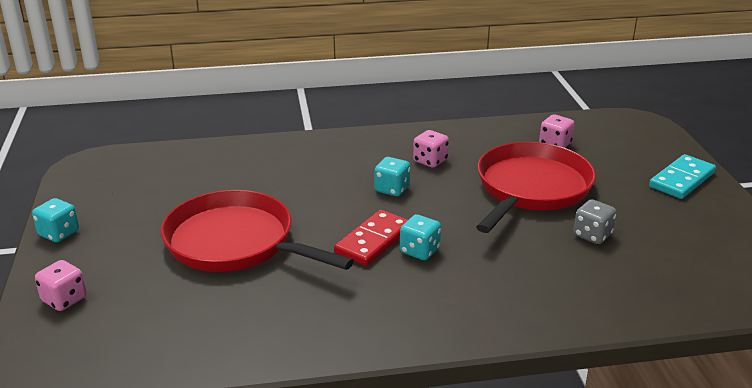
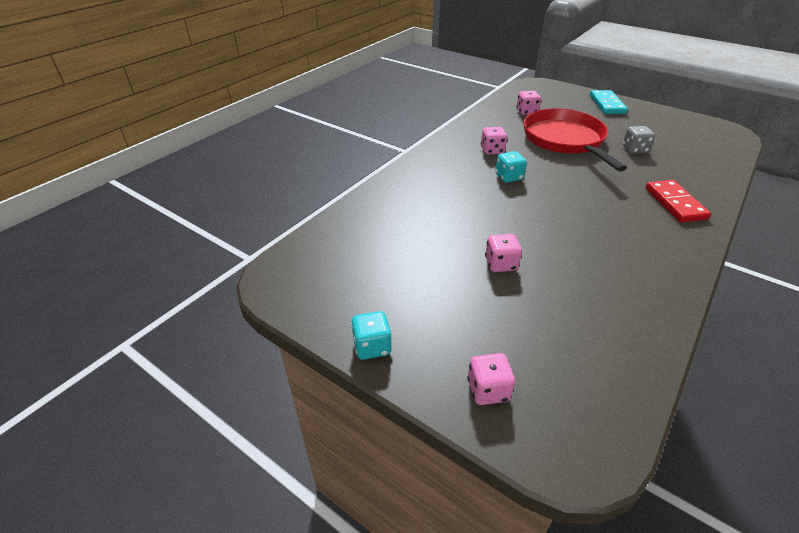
camera: 45 degrees left, 10 degrees up
(235, 242) = (501, 264): red pan -> pink dice
(373, 241) = (563, 212): red domino -> red domino (675, 203)
(419, 251) = (594, 203): turquoise dice -> none

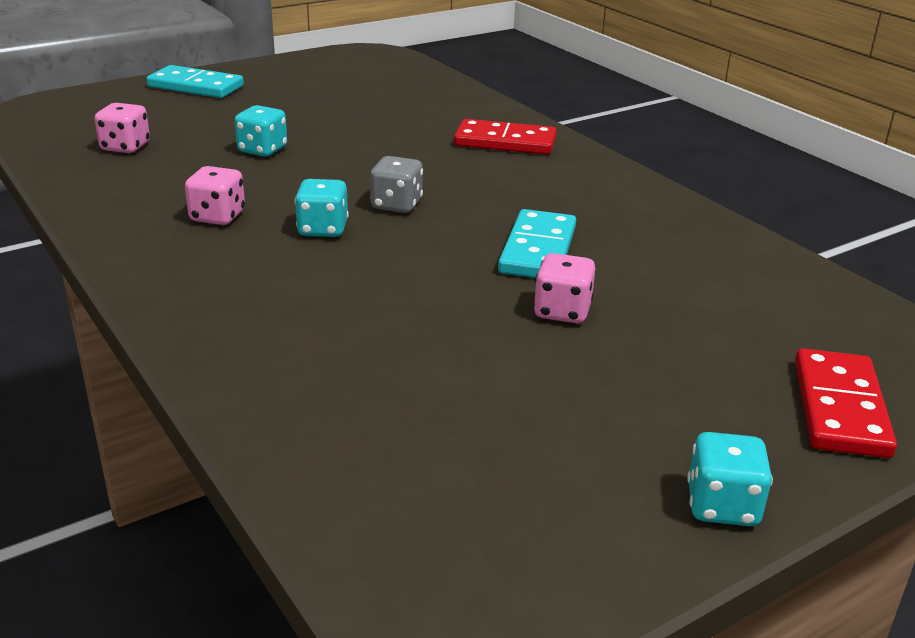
camera: 70 degrees left, 10 degrees down
(488, 390) = (840, 408): pink dice -> red domino
(556, 243) = (537, 250): none -> turquoise domino
(565, 140) = (262, 150): red pan -> turquoise dice
(634, 149) = (350, 116): grey dice -> grey dice (396, 205)

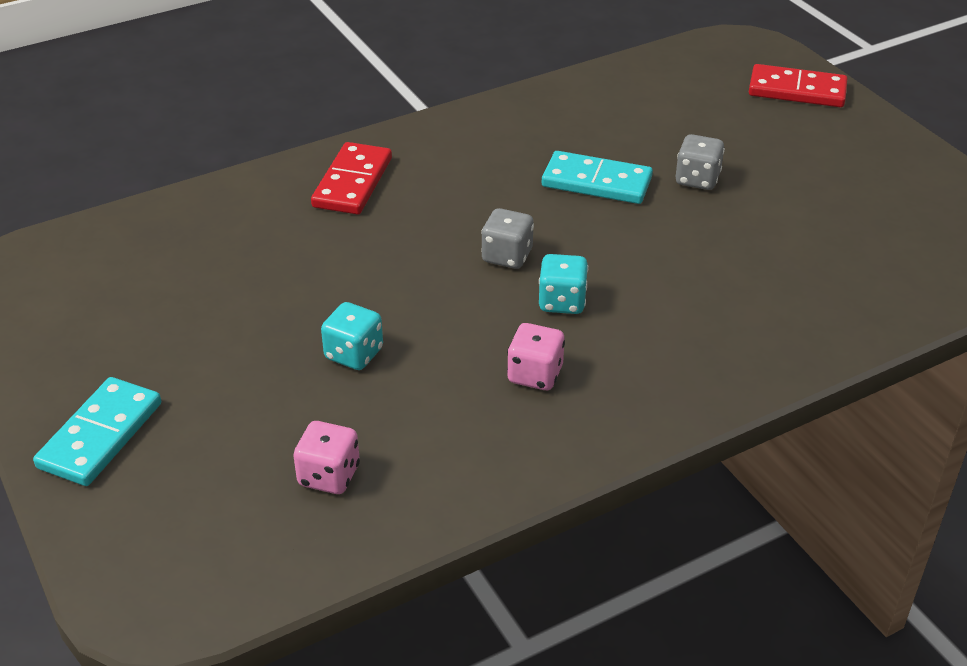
camera: 85 degrees left, 10 degrees up
(562, 311) = (697, 179): pink dice -> grey dice
(722, 506) = (904, 146): turquoise dice -> none

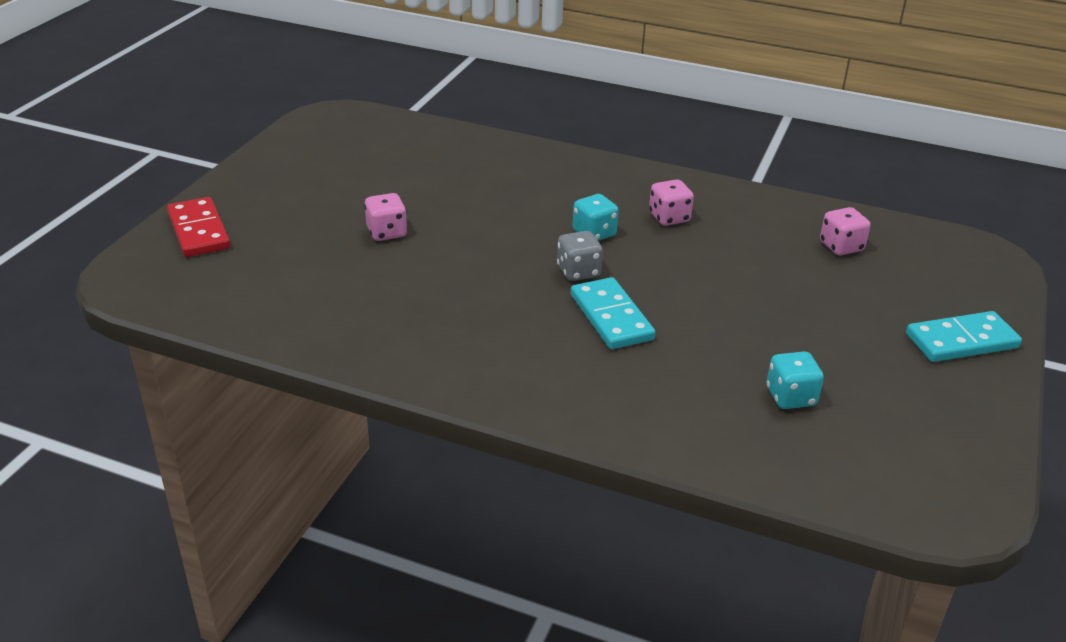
camera: 130 degrees left, 5 degrees down
(353, 183) = (589, 386): red domino -> none
(354, 354) = (753, 285): turquoise dice -> turquoise dice (790, 397)
(596, 182) = (441, 271): turquoise domino -> turquoise domino (611, 317)
(697, 179) = (386, 232): grey dice -> pink dice

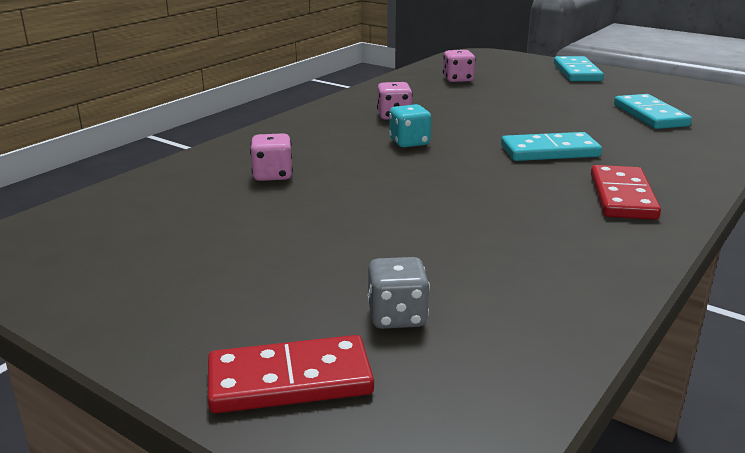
camera: 75 degrees left, 10 degrees down
(386, 232) = (364, 233): pink dice -> pink dice (272, 175)
(503, 360) = (622, 197): none -> red domino
(578, 272) = (474, 155): grey dice -> grey dice (397, 316)
(790, 397) = (650, 115): turquoise dice -> turquoise domino

